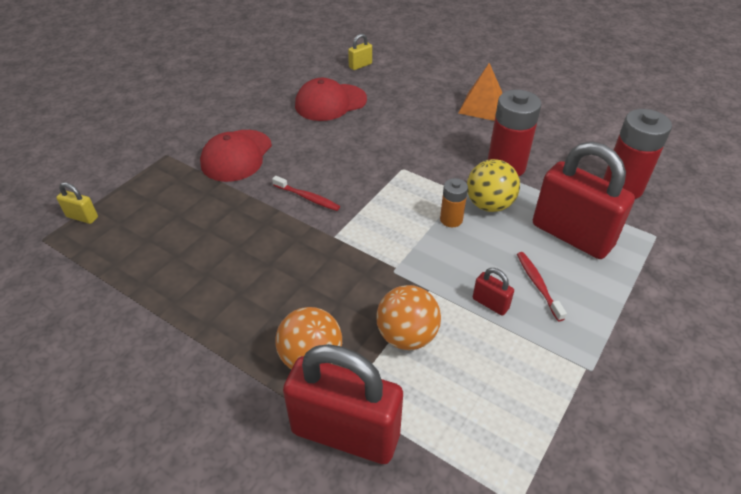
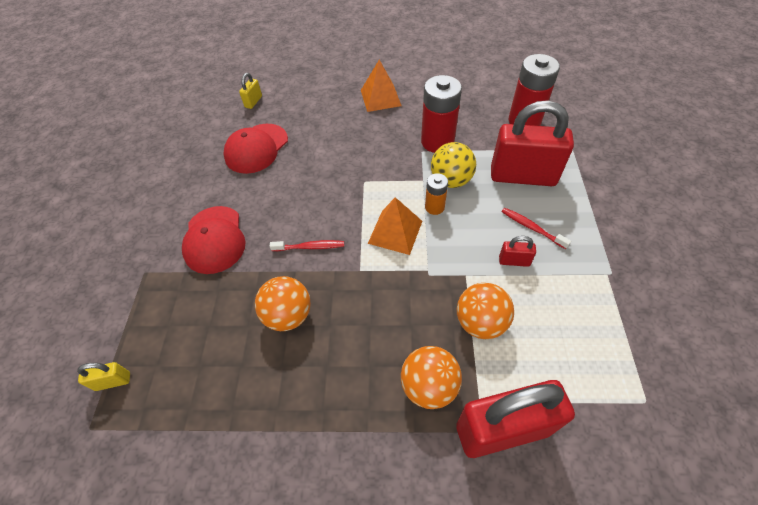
camera: 30 degrees left, 10 degrees up
(244, 239) = (288, 315): none -> orange ball
(394, 222) = (395, 232): none -> orange pyramid

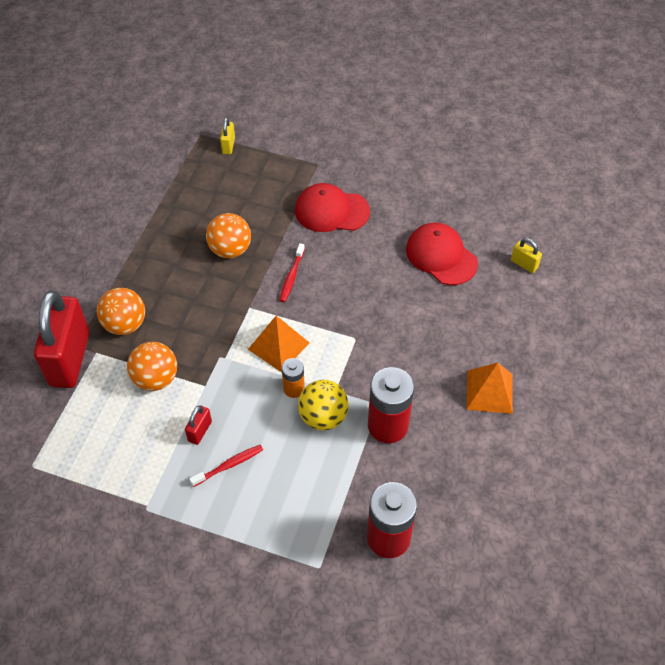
camera: 105 degrees right, 0 degrees up
(522, 176) = (299, 490): red padlock -> none

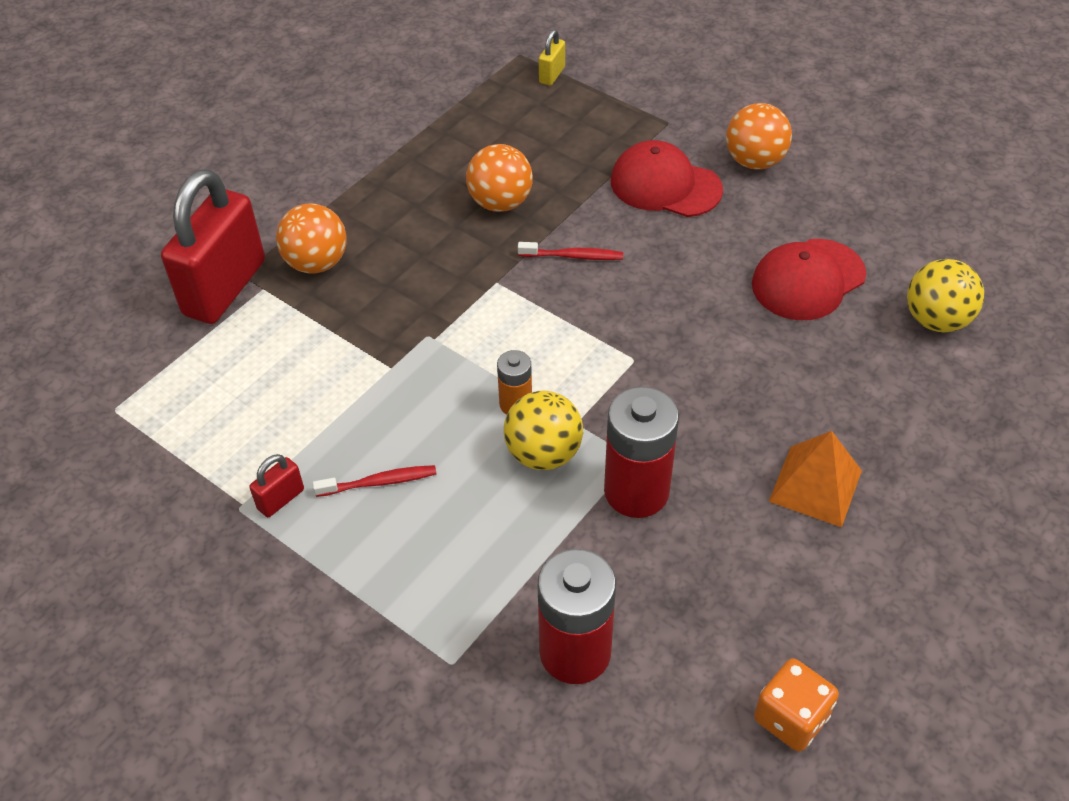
camera: 20 degrees right, 5 degrees down
(156, 378) = (327, 341): orange ball -> orange ball (754, 161)
(200, 431) = (358, 425): red padlock -> red padlock (281, 499)
(278, 346) = (517, 342): orange pyramid -> none
(291, 276) = (573, 256): red toothbrush -> red toothbrush turned 120 degrees counterclockwise
(441, 256) = (808, 280): red cap -> red cap turned 105 degrees counterclockwise
(522, 538) = (791, 718): none -> orange dice
(524, 264) = (936, 320): yellow padlock -> yellow ball

